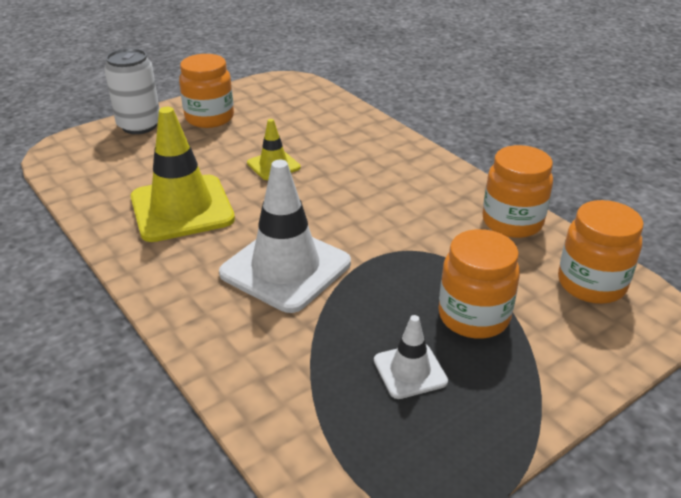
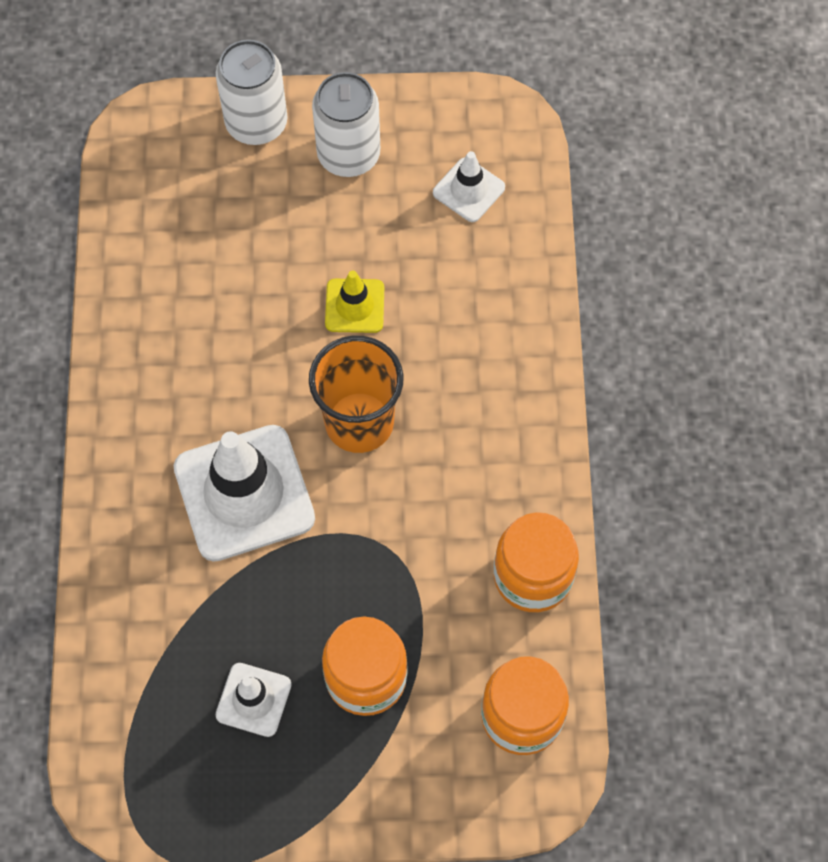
camera: 35 degrees right, 30 degrees up
(182, 208) = (206, 327): yellow traffic cone -> none
(209, 118) = (348, 155): orange jar -> white can
(293, 107) = (468, 190): none -> white traffic cone
(329, 206) = (359, 422): none -> orange cup

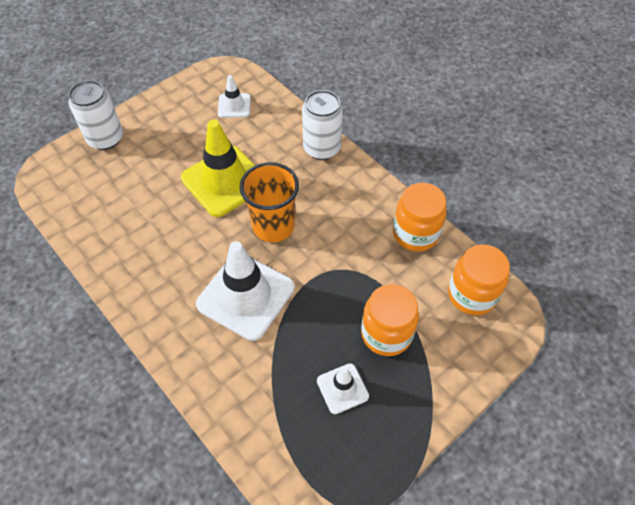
camera: 40 degrees left, 10 degrees down
(348, 155) = (164, 125): white can -> white can (322, 148)
(354, 306) = (224, 181): yellow traffic cone -> yellow traffic cone, size x1.98

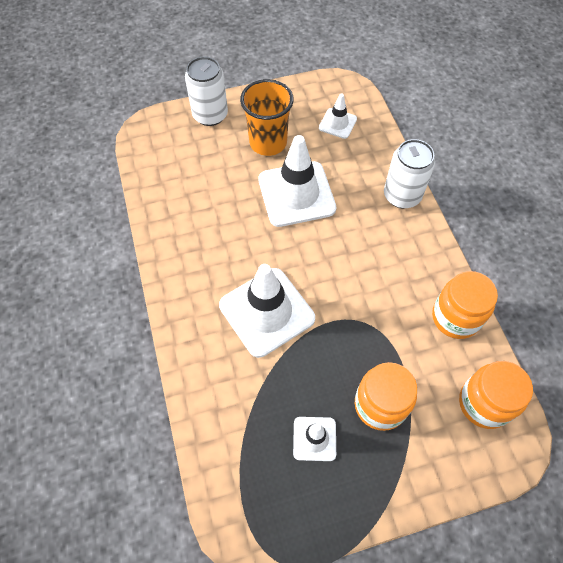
camera: 25 degrees right, 5 degrees up
(224, 181) = (296, 194): yellow traffic cone -> white traffic cone
(273, 226) = (321, 255): orange cup -> orange cup (268, 142)

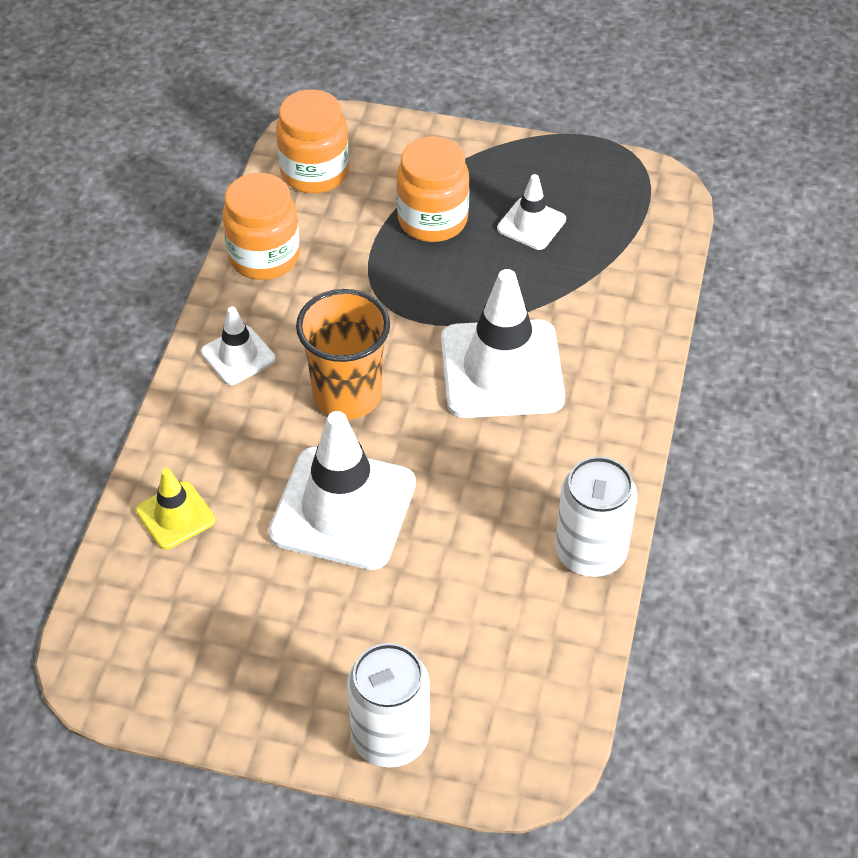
camera: 150 degrees left, 10 degrees down
(268, 142) = (323, 623): orange cup -> orange cup (347, 395)
(337, 123) = (175, 599): white traffic cone -> white traffic cone (238, 356)
(369, 155) = (175, 515): none -> yellow traffic cone
(402, 195) = (185, 429): white can -> white can (590, 552)

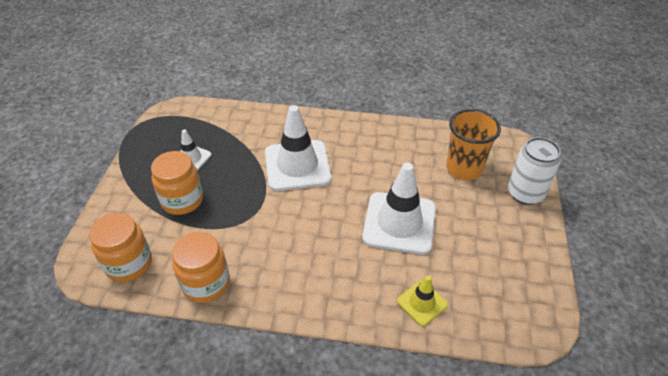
camera: 95 degrees left, 5 degrees down
(238, 356) = (293, 287): white traffic cone -> none
(347, 395) = (320, 228): orange cup -> orange cup (464, 168)
(590, 552) = (404, 132): white can -> none

